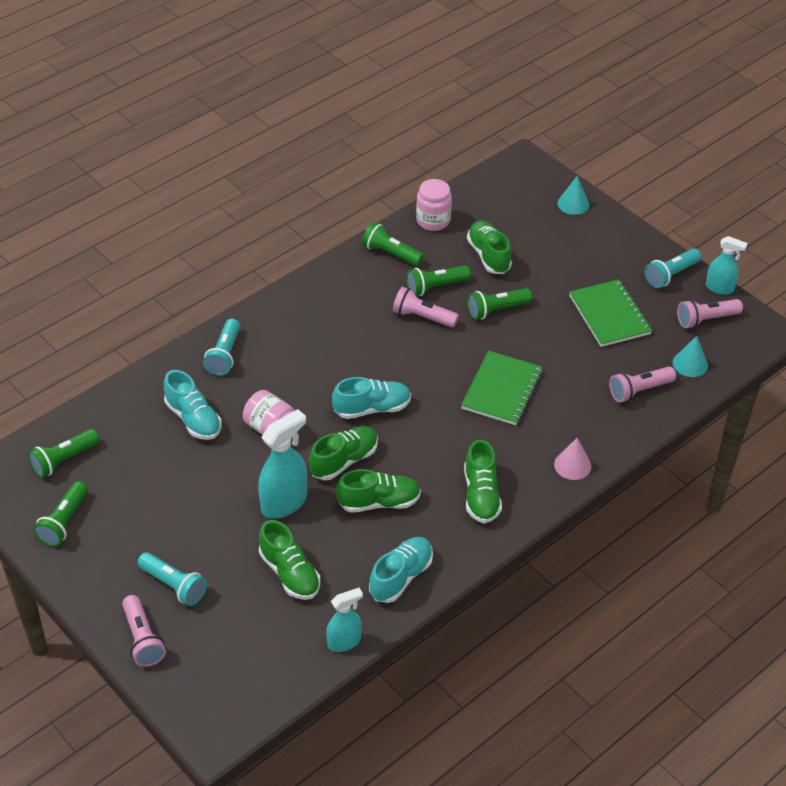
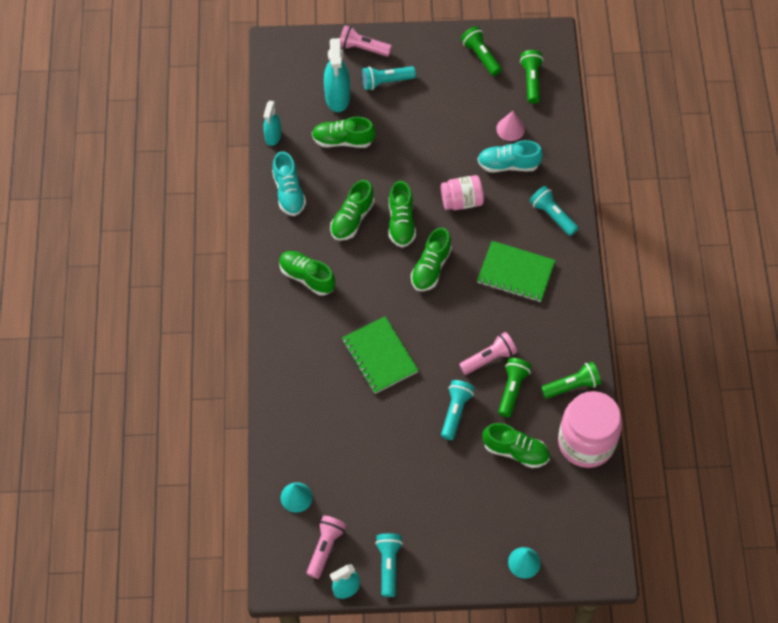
camera: 130 degrees right, 15 degrees up
(284, 503) = (397, 170): turquoise spray bottle -> turquoise spray bottle (337, 97)
(372, 408) = (431, 268): turquoise shoe -> green shoe
(433, 220) = (586, 442): pink jar -> pink jar, size x1.73
(496, 310) = (455, 412): green flashlight -> turquoise flashlight
(572, 465) = (282, 347): pink cone -> pink cone (510, 129)
(609, 315) = (386, 484): green notebook -> green notebook (515, 273)
(639, 390) = (303, 442): pink flashlight -> none

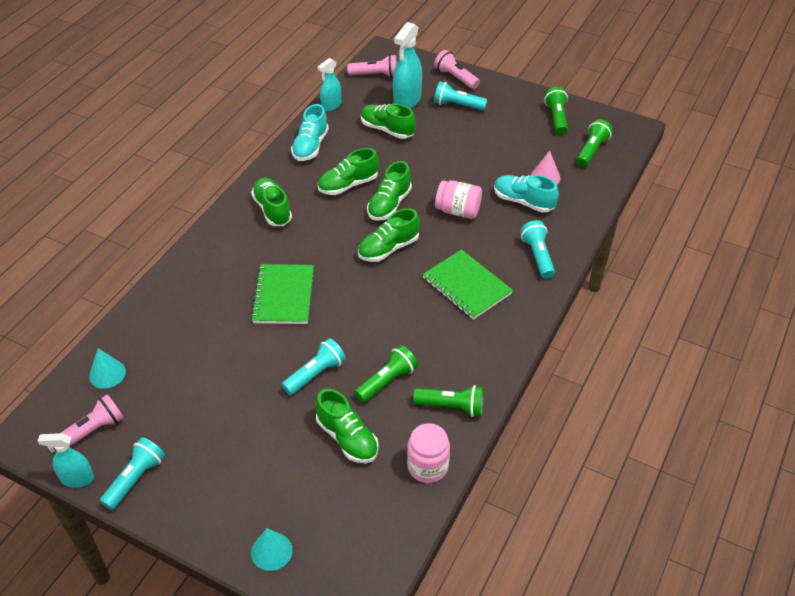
camera: 30 degrees right, 15 degrees down
(488, 358) = (385, 344): pink flashlight -> pink flashlight (375, 75)
(586, 442) = (427, 466): pink jar -> pink jar, size x0.58

